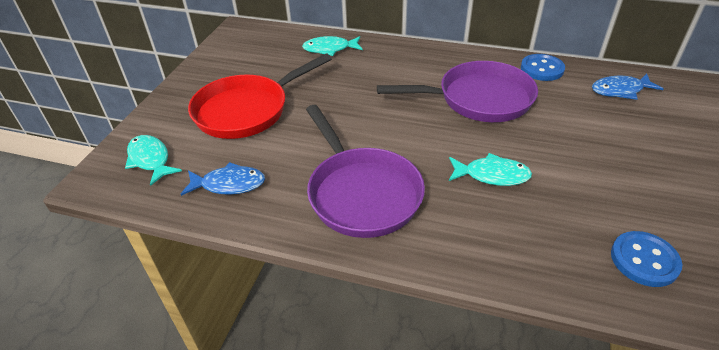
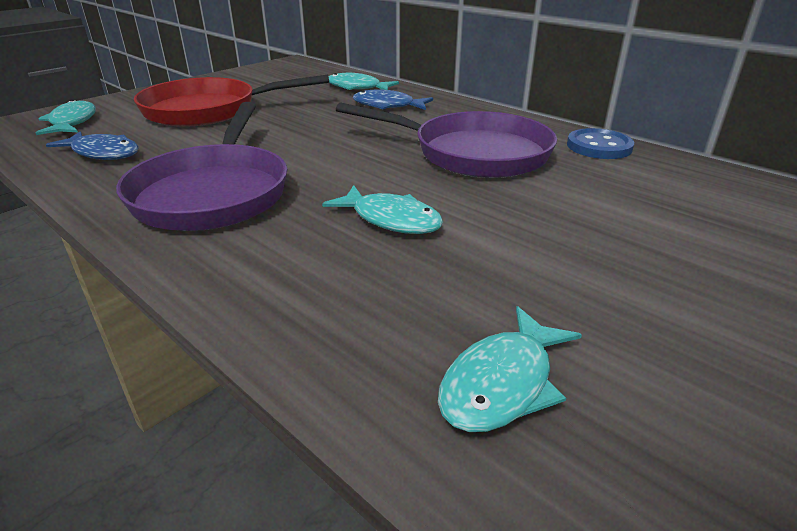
camera: 25 degrees right, 10 degrees down
(620, 90) = (701, 188): blue fish -> blue fish (387, 106)
(644, 260) = (502, 383): blue button -> turquoise fish

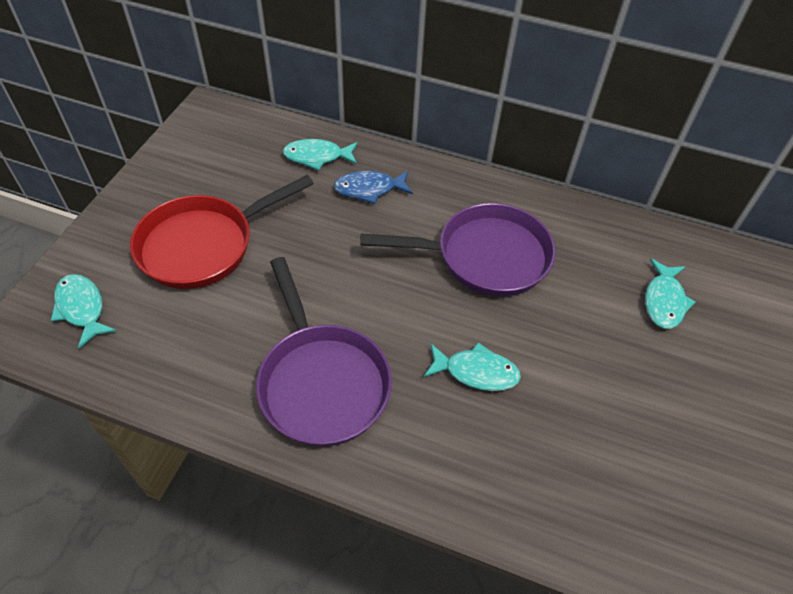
camera: 25 degrees left, 20 degrees up
(103, 153) = (170, 354): blue fish -> none
(502, 383) = (617, 505): turquoise fish -> turquoise fish (664, 301)
(599, 146) = (572, 217): blue button -> none

